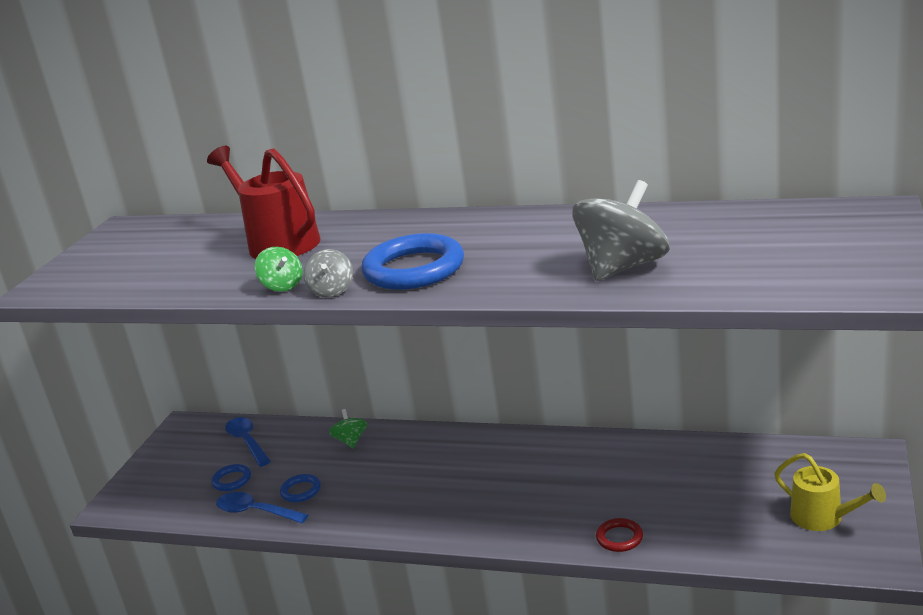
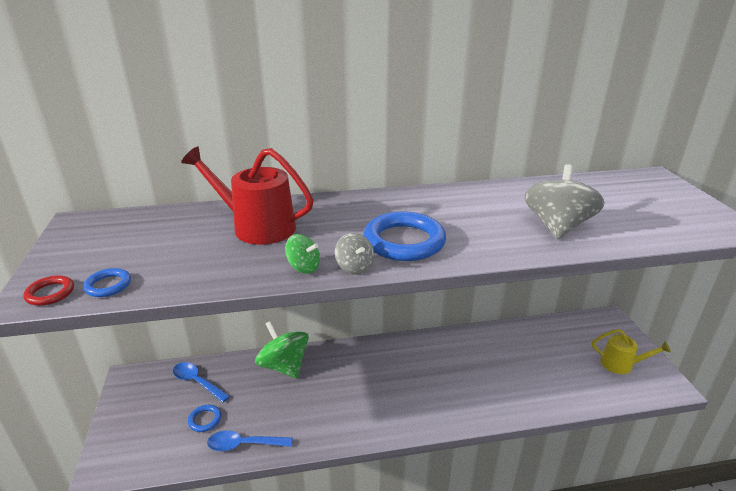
camera: 30 degrees left, 5 degrees up
(301, 491) = (271, 417): blue ring -> blue ring (108, 285)
(351, 441) = (284, 366): green spinning top -> green spinning top, size x1.99
(619, 538) = (522, 405): red ring -> red ring (50, 293)

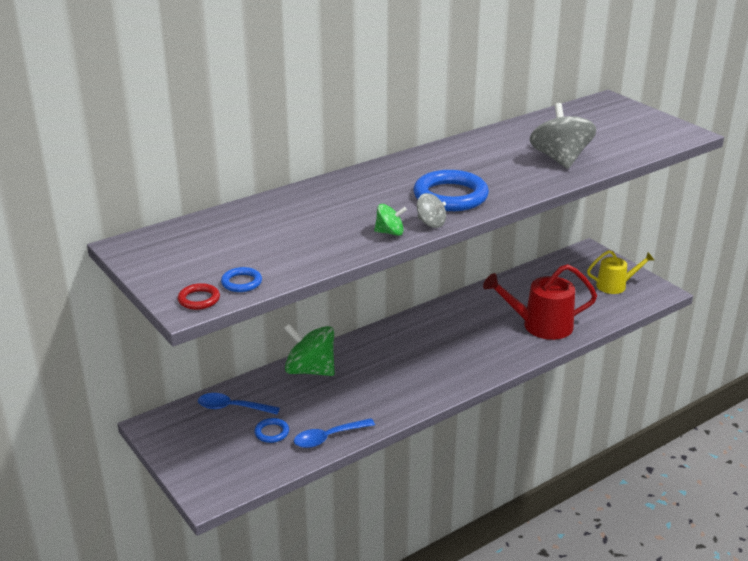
camera: 25 degrees left, 0 degrees up
(257, 227) = (311, 212): red watering can -> red watering can (541, 325)

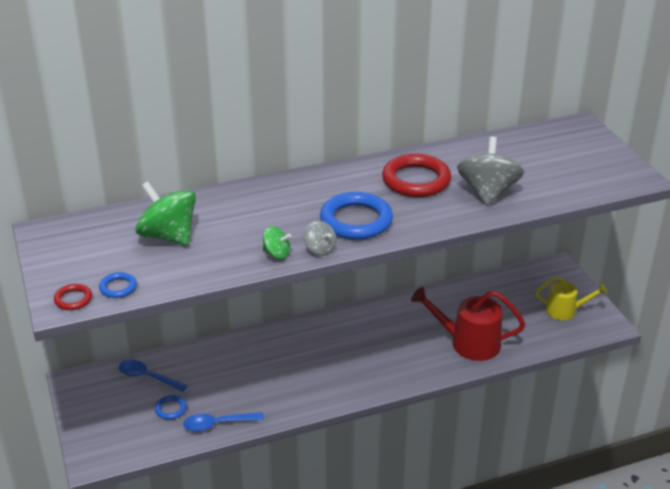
camera: 15 degrees right, 5 degrees up
(310, 370) = (231, 352): green spinning top -> green spinning top (168, 236)
(486, 158) = (416, 180): none -> red ring

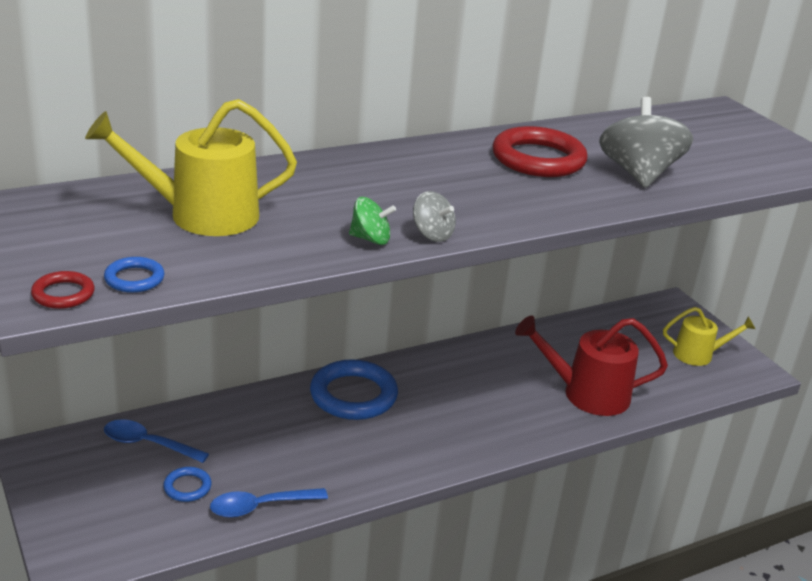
camera: 10 degrees left, 5 degrees down
(168, 236) = (202, 215): green spinning top -> yellow watering can
(356, 220) = (472, 202): blue ring -> blue ring (353, 395)

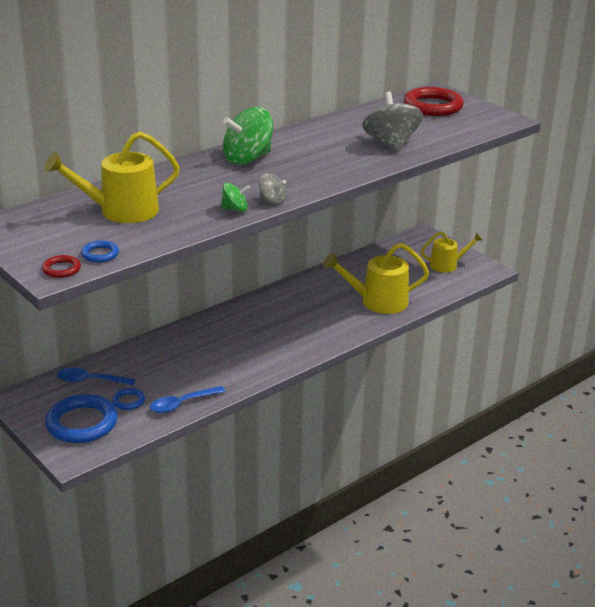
camera: 10 degrees left, 0 degrees up
(353, 395) = (219, 328): blue ring -> blue ring (82, 423)
(420, 165) = (248, 158): none -> green spinning top
(538, 159) = (323, 143): red ring -> red ring (433, 106)
(587, 394) = (378, 302): red watering can -> yellow watering can

